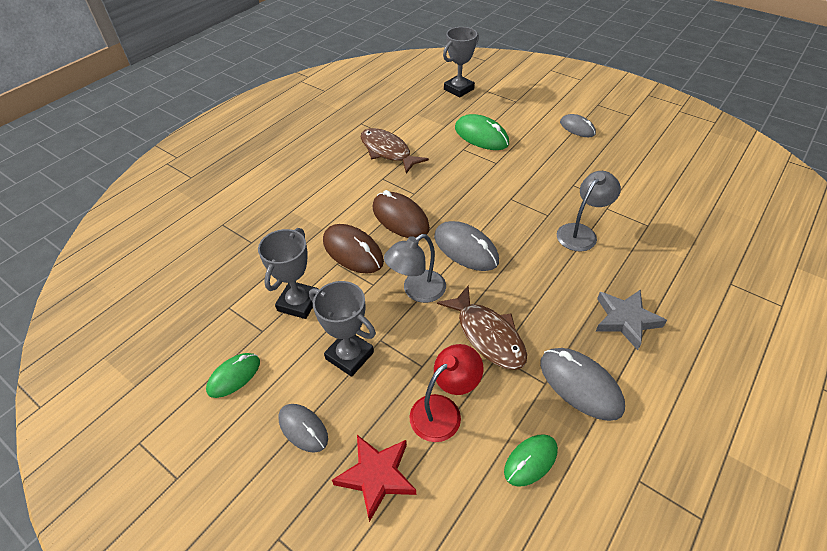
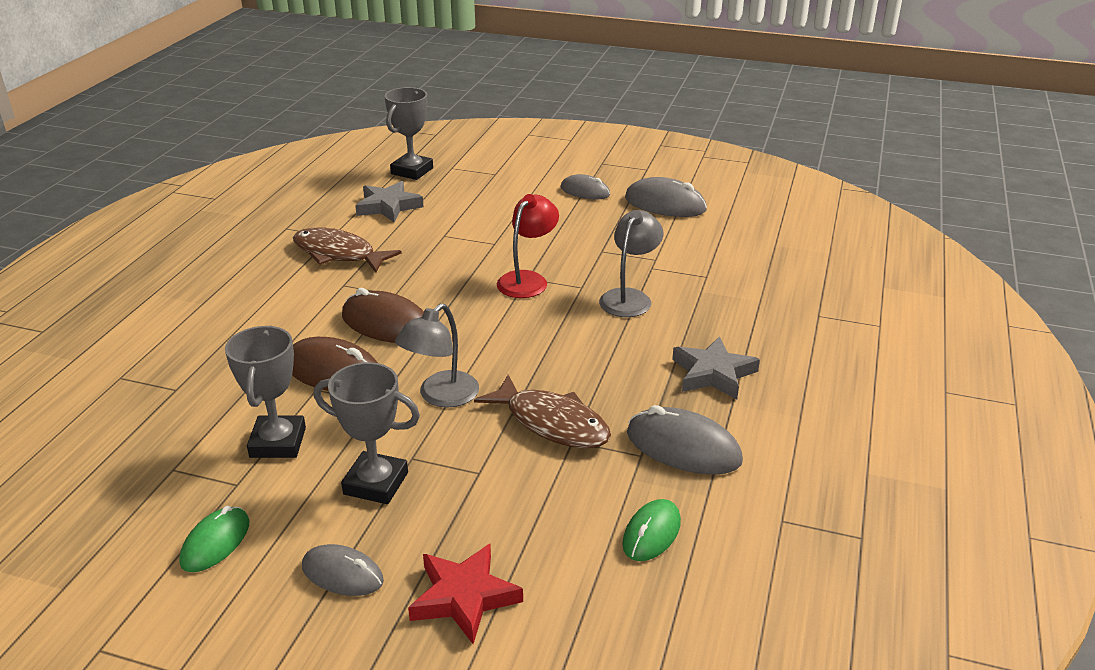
camera: 20 degrees left, 15 degrees down
(433, 117) = (388, 206): none -> grey star
(443, 410) = (525, 511): red lamp -> red lamp (527, 280)
(465, 249) = (489, 340): grey mouse -> grey mouse (665, 204)
(481, 136) = (463, 218): green mouse -> none

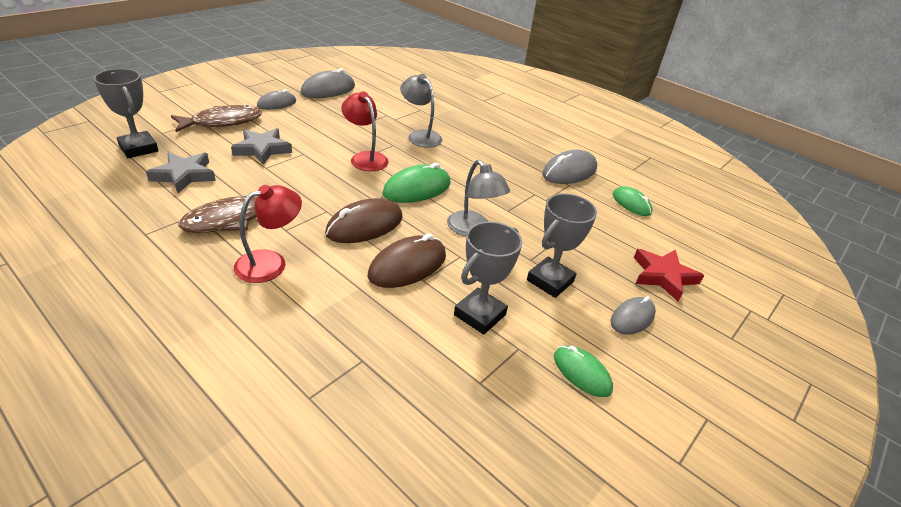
camera: 70 degrees left, 5 degrees up
(278, 442) = (479, 315): grey trophy -> grey trophy turned 75 degrees counterclockwise
(285, 296) = (270, 262): none -> red lamp
(494, 333) = (417, 189): none -> green mouse
(552, 423) = (526, 200): brown fish -> brown fish (222, 122)
(713, 373) = (513, 142): grey star -> grey star (262, 149)

